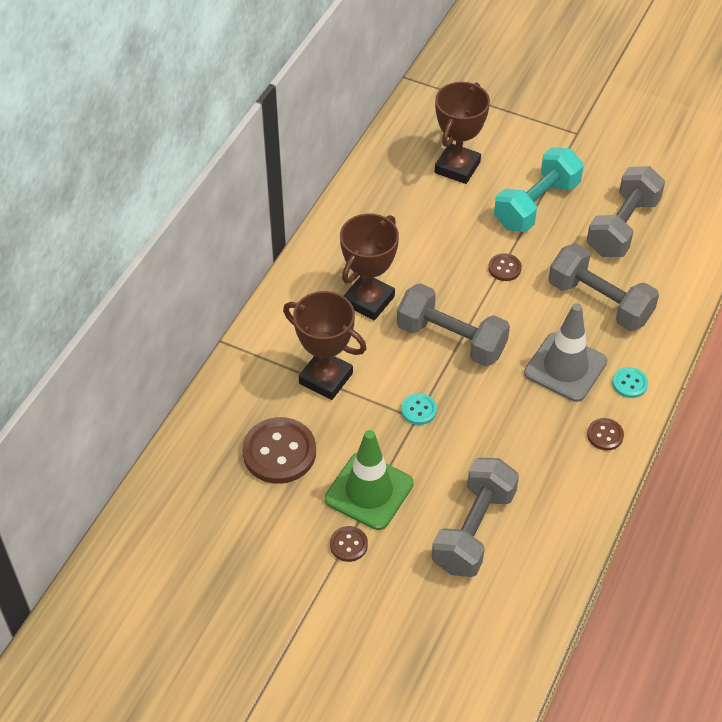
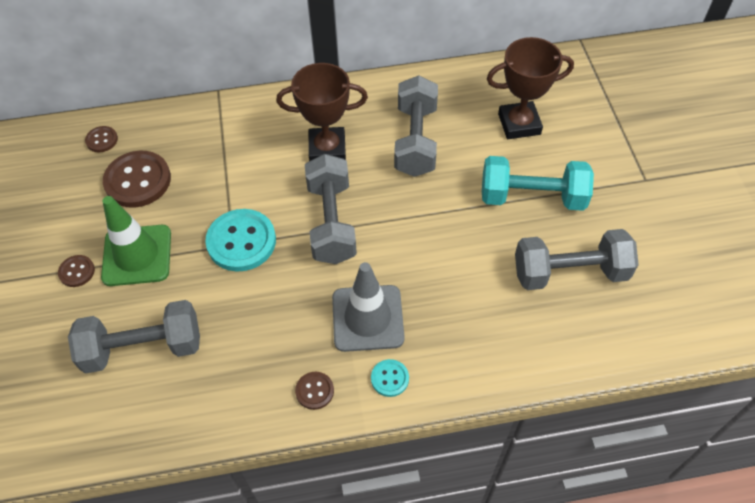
camera: 55 degrees right, 5 degrees up
(326, 378) = (229, 167): brown trophy -> none
(418, 410) = (241, 241): turquoise button -> turquoise button, size x2.02
(504, 268) = (440, 215): brown button -> brown button (102, 140)
(599, 302) = (464, 303): grey dumbbell -> grey dumbbell (415, 140)

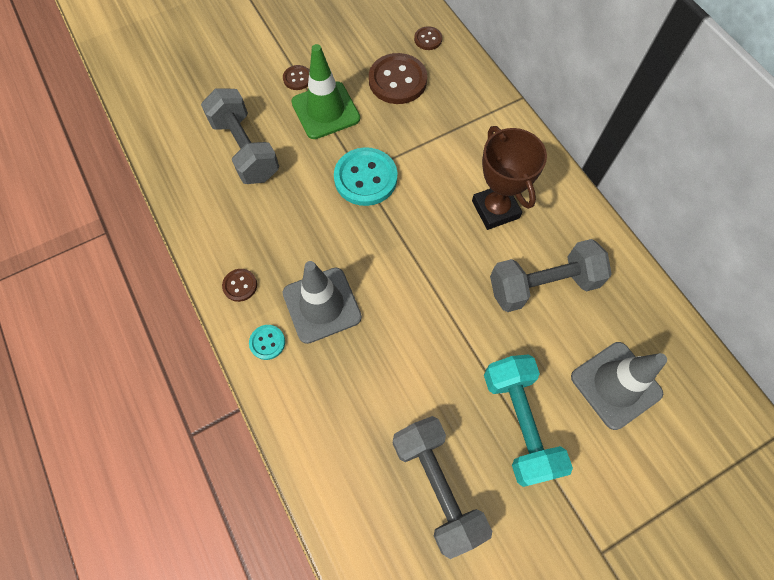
camera: 70 degrees right, 10 degrees up
(331, 222) = (413, 241): grey dumbbell -> none
(519, 124) = (615, 385): brown trophy -> grey traffic cone

